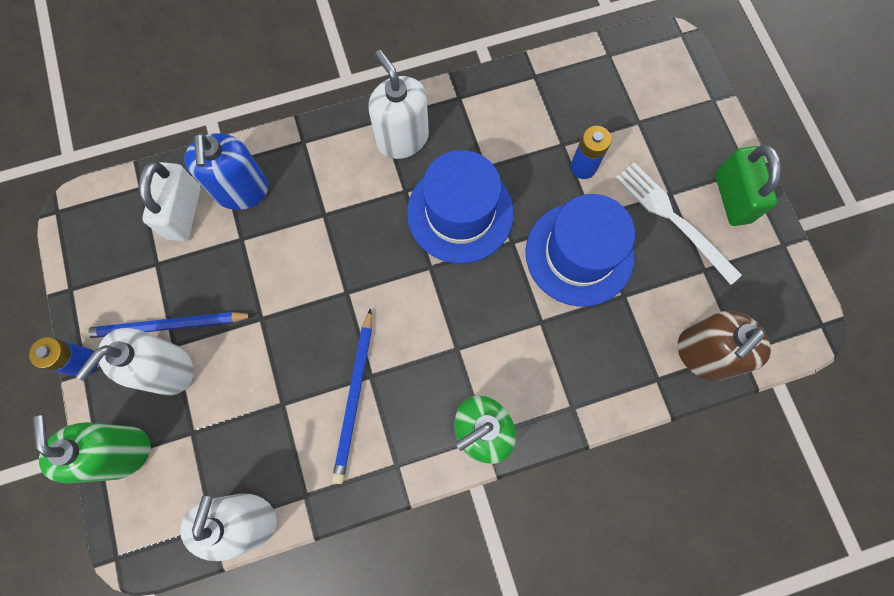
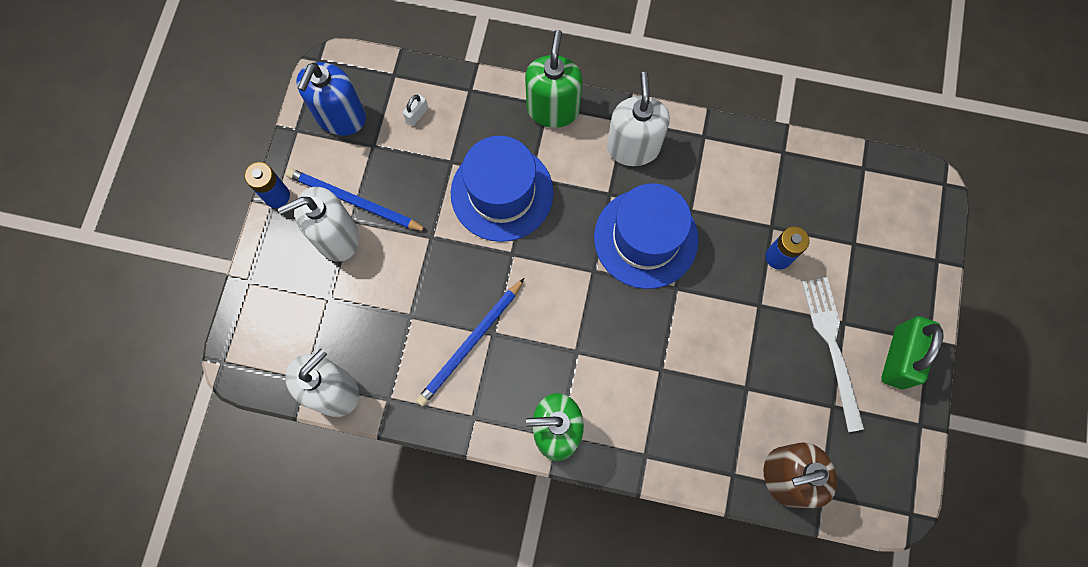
camera: 30 degrees right, 0 degrees up
(121, 452) = (268, 283): green soap dispenser -> green soap dispenser (553, 109)
(184, 213) = (417, 115): white padlock -> white padlock, size x0.44
(241, 190) = (473, 121): blue soap dispenser -> blue soap dispenser (341, 117)
(579, 254) = (729, 330): blue hat -> blue hat (502, 193)

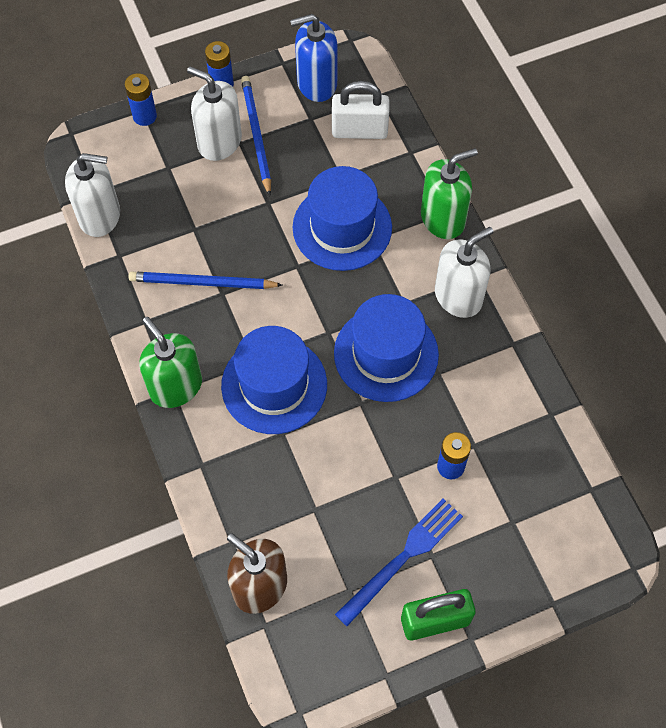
camera: 55 degrees right, 10 degrees down
(257, 284) = (144, 116): none -> blue battery
(417, 115) = (359, 130): white padlock -> white padlock, size x2.25
(612, 347) = (274, 385): none -> blue hat
(832, 347) = (403, 558): white fork -> blue fork

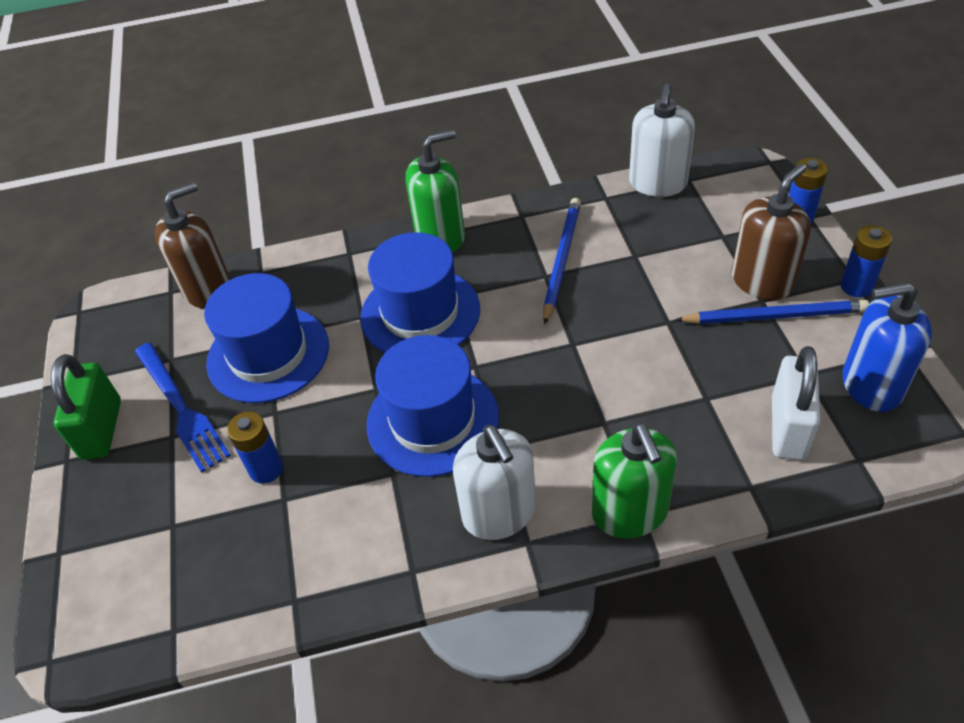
camera: 105 degrees right, 15 degrees down
(219, 142) = (762, 281): white soap dispenser -> brown soap dispenser
(316, 83) = (871, 385): blue soap dispenser -> blue soap dispenser turned 90 degrees counterclockwise
(342, 227) = (625, 393): blue hat -> blue hat (268, 354)

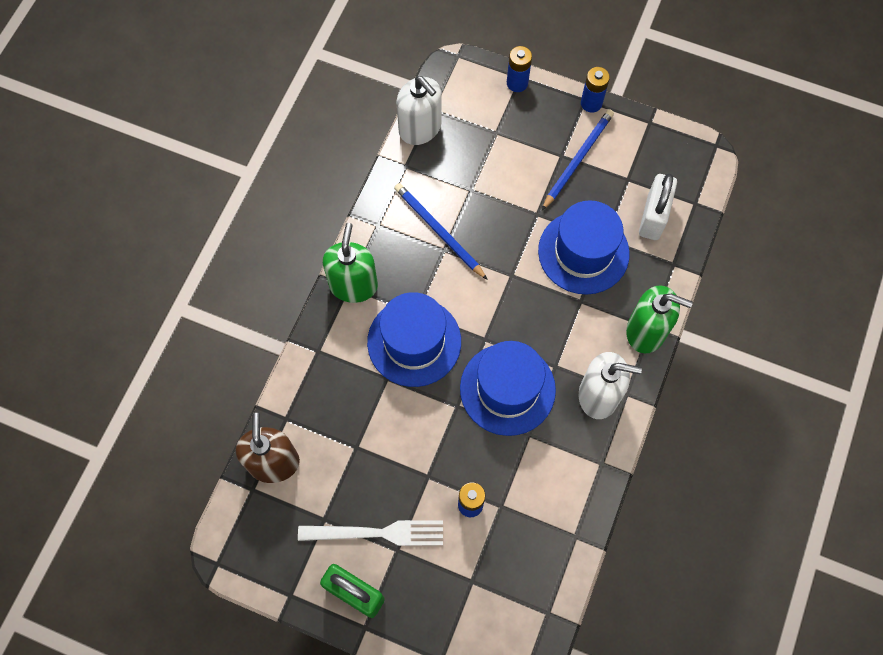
camera: 60 degrees left, 20 degrees up
(181, 408) = (377, 533): blue fork -> white fork
(268, 354) = (372, 454): blue hat -> blue hat (583, 252)
(762, 281) = (548, 143): brown soap dispenser -> none
(788, 427) = (653, 217): white padlock -> white padlock turned 60 degrees clockwise
(871, 385) = (658, 157): blue soap dispenser -> none

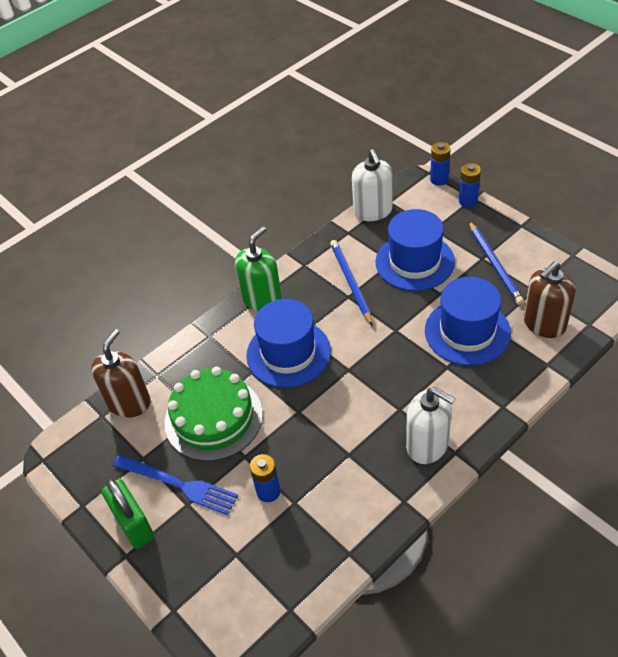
camera: 30 degrees right, 20 degrees down
(374, 446) = (213, 418): none -> green cake
(377, 533) = (178, 484): white fork -> blue fork
(507, 389) = (348, 413): blue hat -> blue hat (415, 262)
(578, 159) = (495, 264): blue pencil -> blue pencil turned 105 degrees clockwise
(591, 103) = (525, 229): blue battery -> blue battery (439, 179)
(646, 331) = (496, 408): green soap dispenser -> none
(653, 217) = (544, 324): white padlock -> brown soap dispenser

